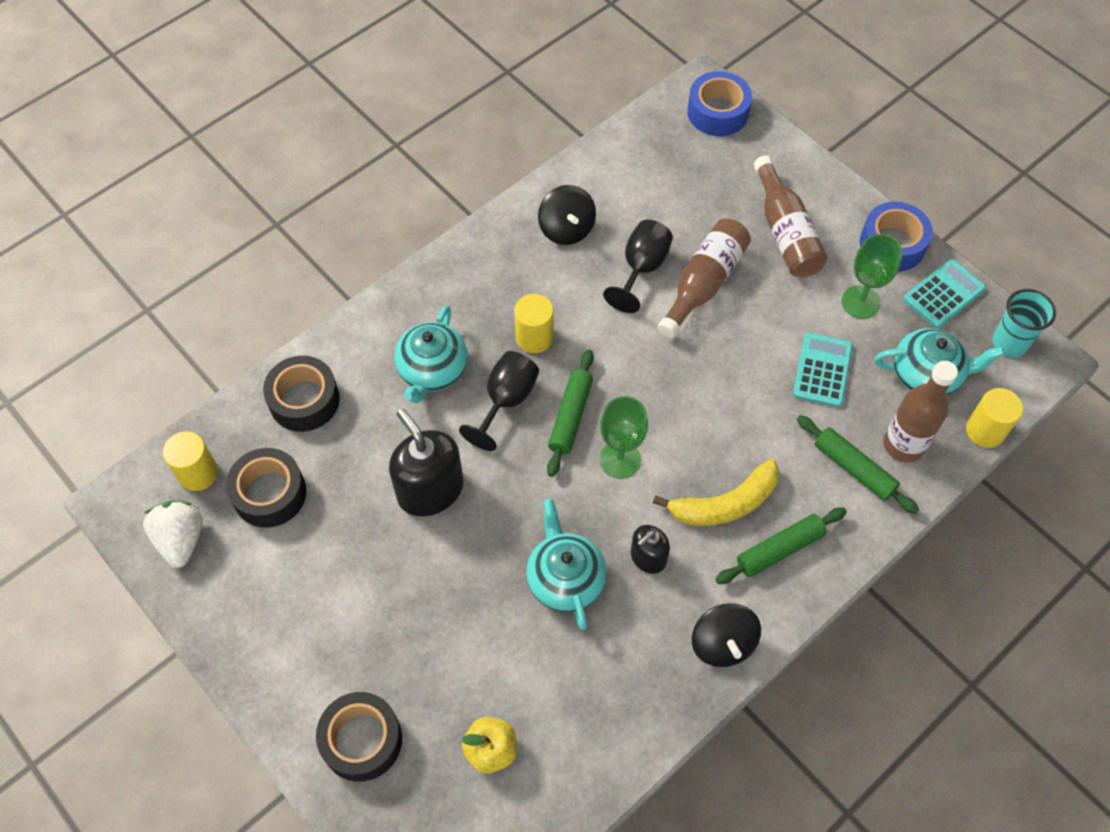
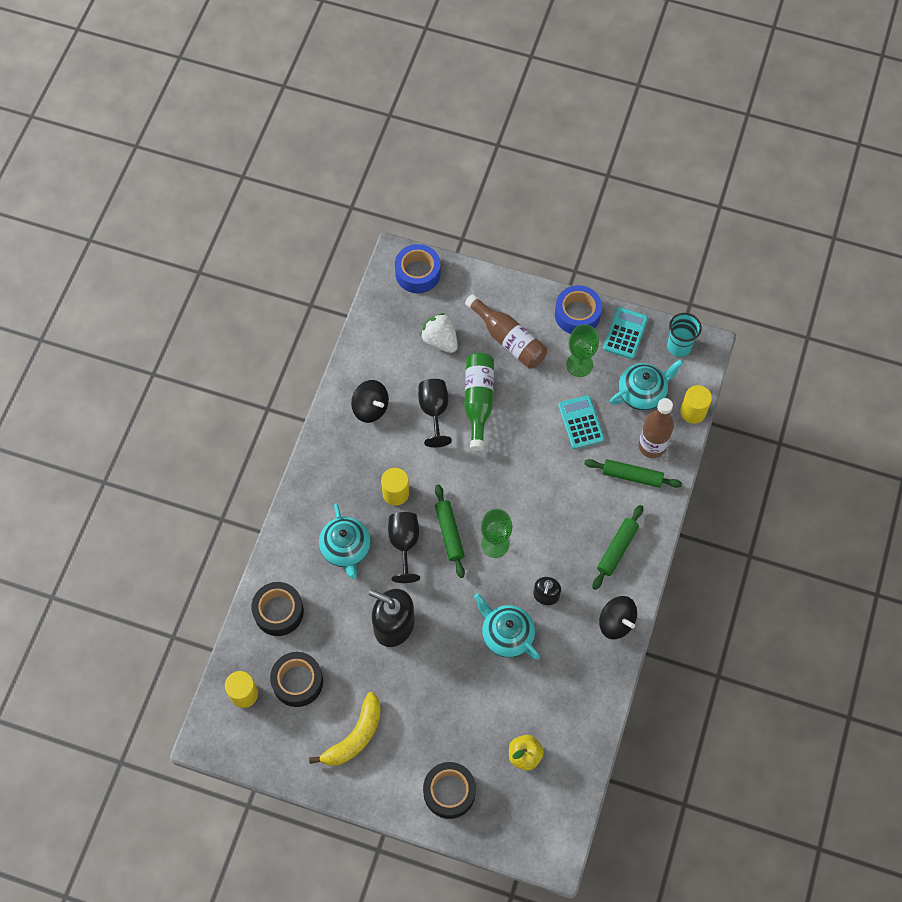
camera: 30 degrees left, 5 degrees up
(181, 540) = (263, 740): white strawberry -> white strawberry (440, 340)
(703, 284) = (478, 401): brown bottle -> green bottle
(724, 504) = (571, 538): yellow banana -> yellow banana (354, 736)

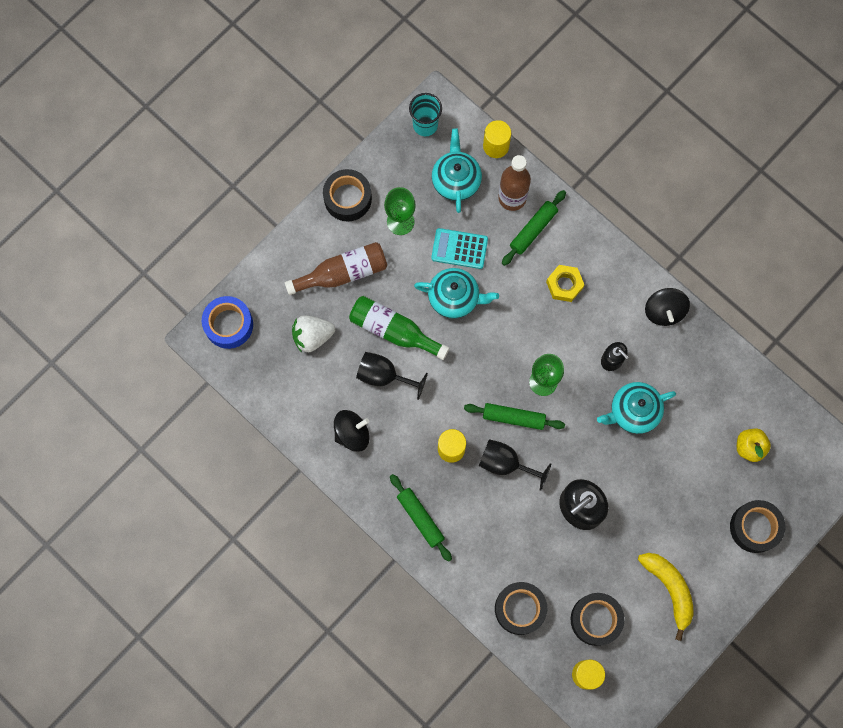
camera: 65 degrees left, 10 degrees up
(346, 549) = (486, 519): turquoise teapot -> turquoise teapot (454, 298)
(577, 314) = (347, 198): blue tape -> black tape
(594, 524) = (564, 285): none -> yellow nut
(616, 622) = (664, 311): black spinning top -> black spinning top turned 105 degrees clockwise
(617, 549) = (596, 277): green rolling pin -> green rolling pin (420, 518)
(625, 333) = (388, 165): turquoise calculator -> none

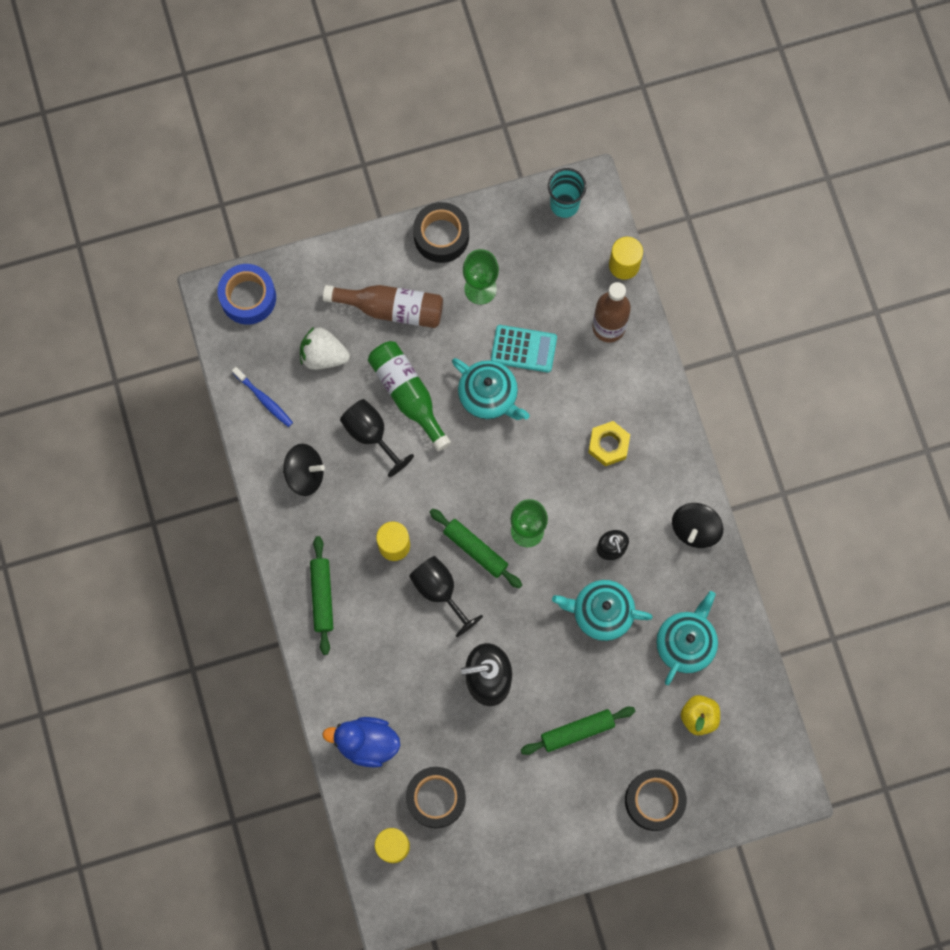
camera: 30 degrees right, 0 degrees up
(287, 395) = (264, 399): none -> blue toothbrush
(456, 180) = (562, 277): turquoise teapot -> turquoise teapot (685, 643)
(459, 248) = (523, 349): turquoise calculator -> turquoise calculator turned 150 degrees clockwise
(520, 609) = (366, 743): black tape -> blue duck
(533, 230) = (610, 372): green rolling pin -> green rolling pin (577, 731)
(669, 589) = (529, 811): yellow banana -> none

